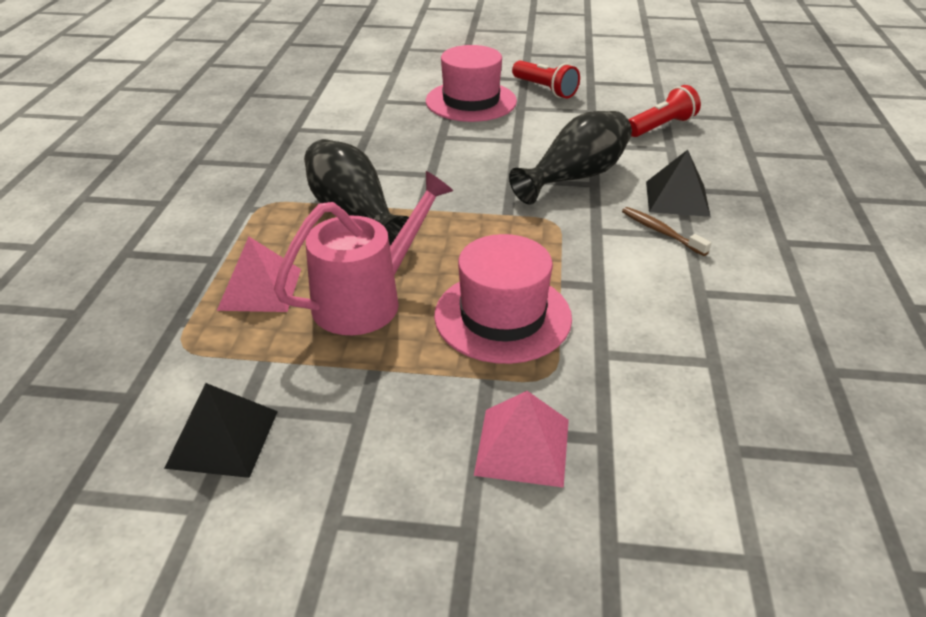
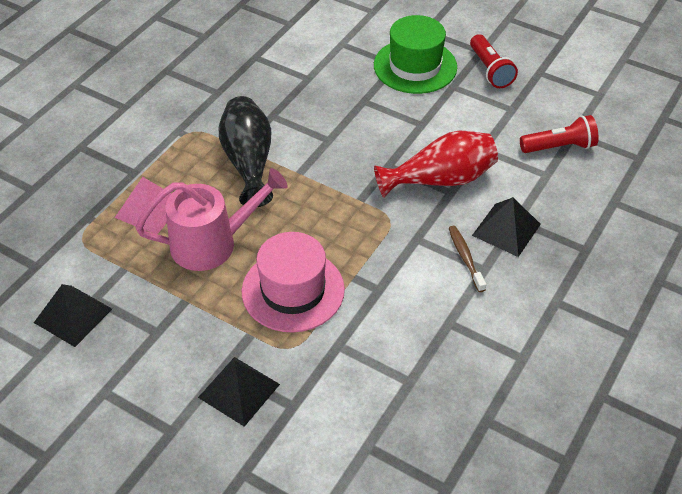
camera: 25 degrees right, 10 degrees up
(471, 101) = (415, 66): pink hat -> green hat
(523, 446) = (239, 391): pink pyramid -> black pyramid
(575, 177) = (440, 180): black vase -> red vase

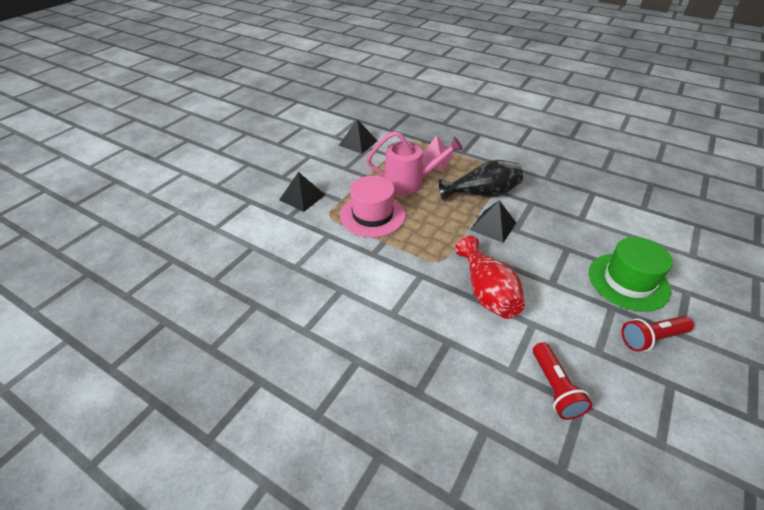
camera: 90 degrees right, 5 degrees down
(212, 243) = (409, 183): pink watering can -> pink watering can turned 75 degrees counterclockwise
(465, 257) = (403, 302): brown toothbrush -> none
(506, 229) = (436, 332): black pyramid -> black pyramid (493, 226)

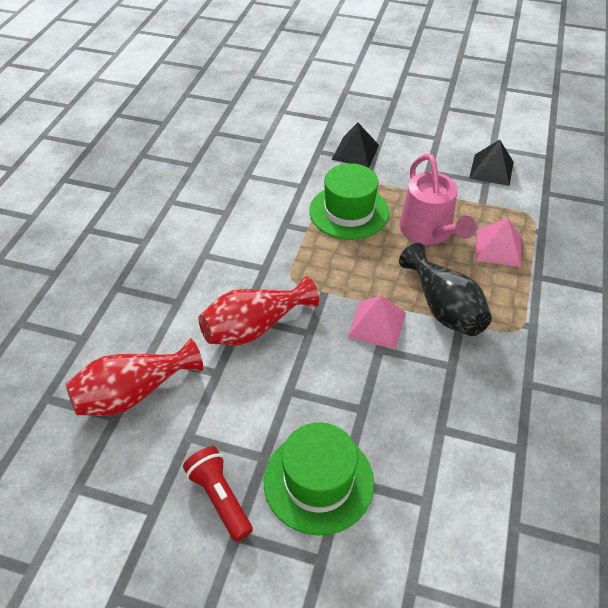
camera: 75 degrees right, 5 degrees up
(372, 215) = (349, 212): pink hat -> green hat
(493, 226) = (377, 324): black pyramid -> pink pyramid
(554, 388) = (133, 393): red flashlight -> red vase

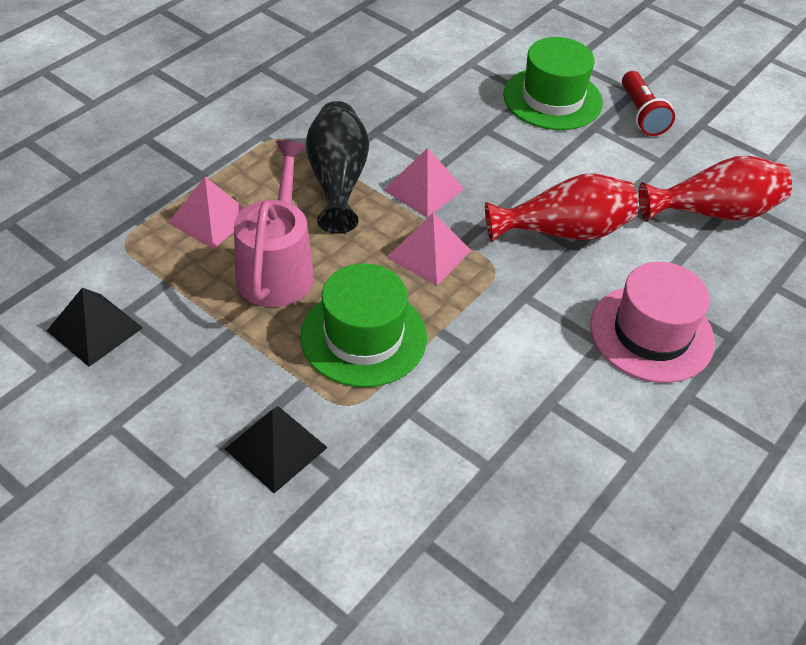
camera: 160 degrees left, 0 degrees up
(172, 271) = (651, 333): none -> pink hat
(342, 274) = (429, 254): none -> pink pyramid

